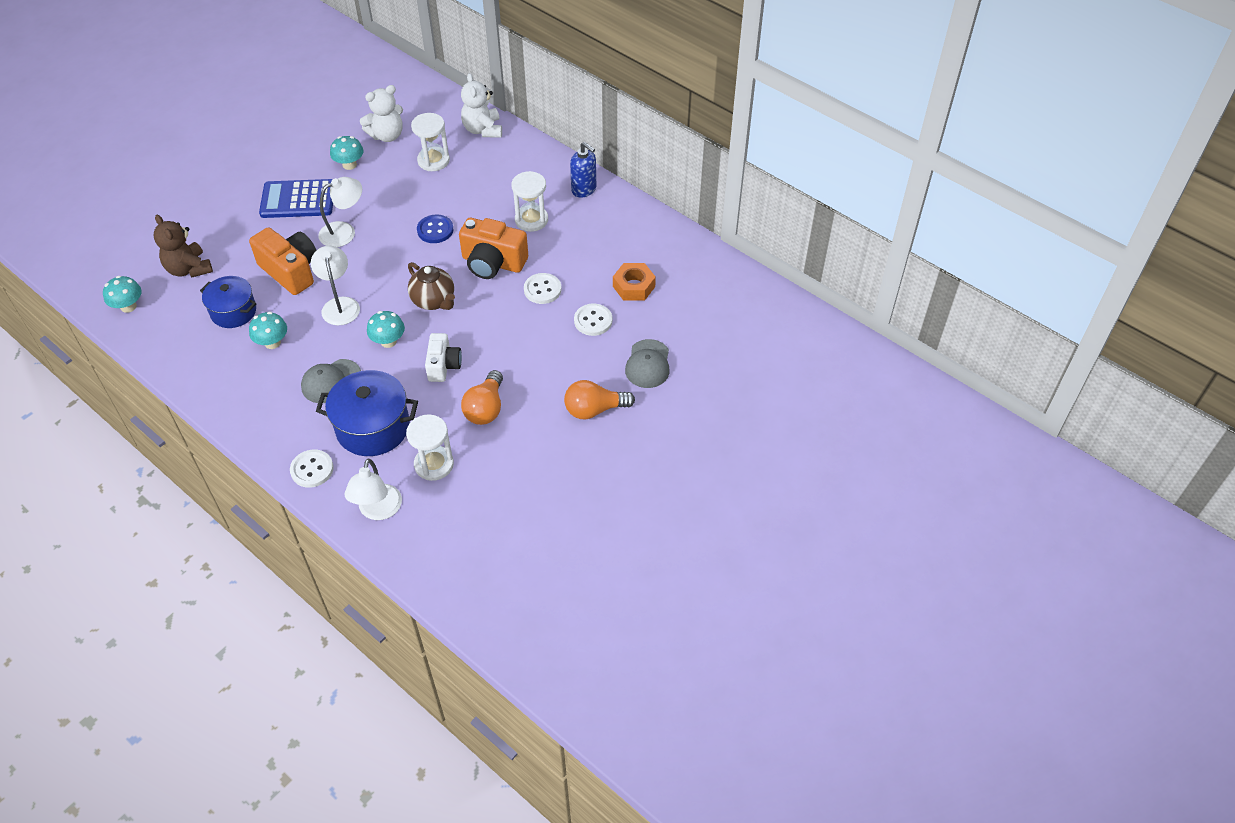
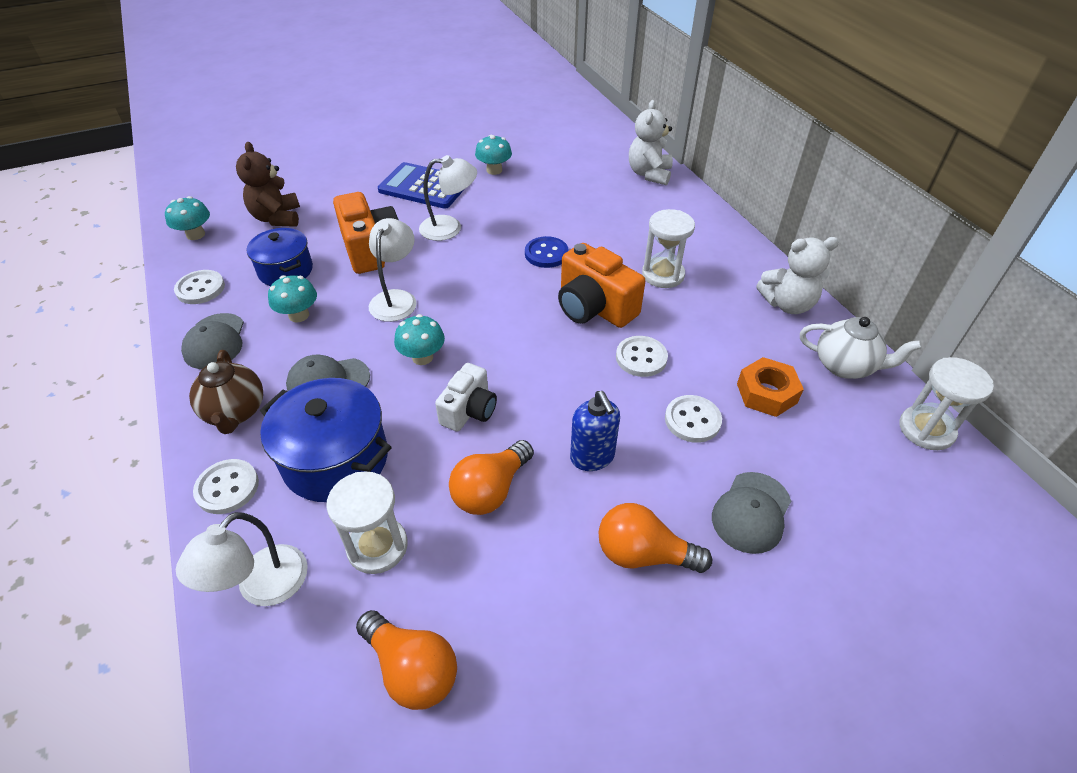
camera: 25 degrees right, 5 degrees down
(174, 349) = (200, 289): none -> white button
(222, 383) = (215, 341): none -> grey cap
(387, 135) = (547, 155): white teddy bear -> white teddy bear (787, 304)
(433, 160) = (581, 188): white hourglass -> white hourglass (926, 430)
(434, 301) = (502, 328): brown teapot -> brown teapot (235, 412)
(493, 513) = (412, 669): none -> orange light bulb
(584, 189) = (741, 260): blue soap dispenser -> blue soap dispenser (592, 457)
(678, 250) = (845, 366): none -> white teapot

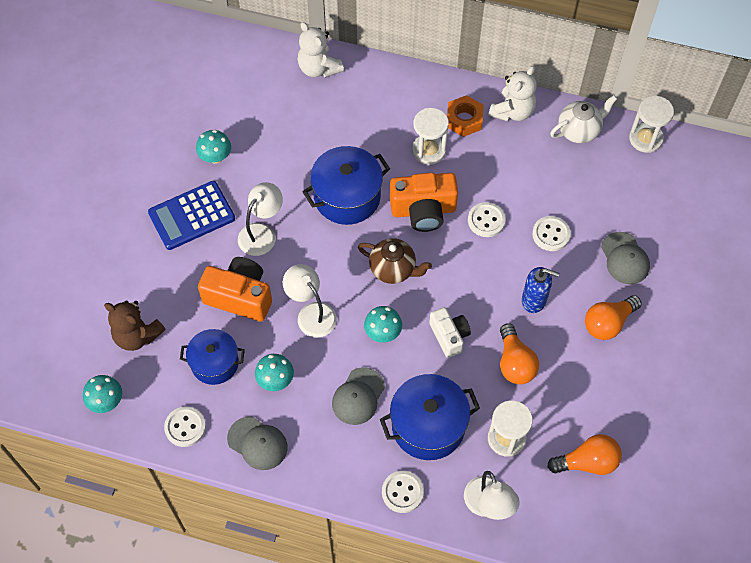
camera: 50 degrees left, 15 degrees up
(235, 412) = (341, 461): brown teapot -> brown teapot (393, 269)
(546, 254) = (347, 197): blue button -> blue pot
(766, 393) = (564, 184): orange nut -> orange nut (464, 120)

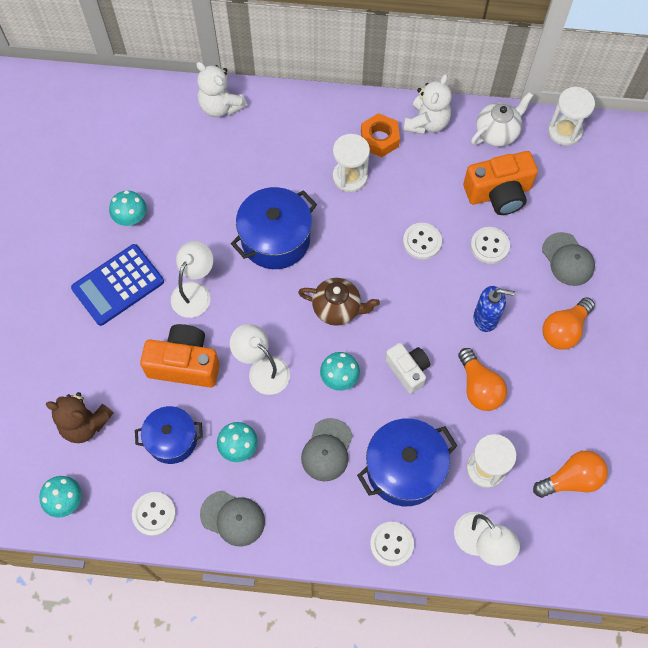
camera: 10 degrees left, 5 degrees up
(423, 210) = (356, 241): orange camera -> orange camera (498, 193)

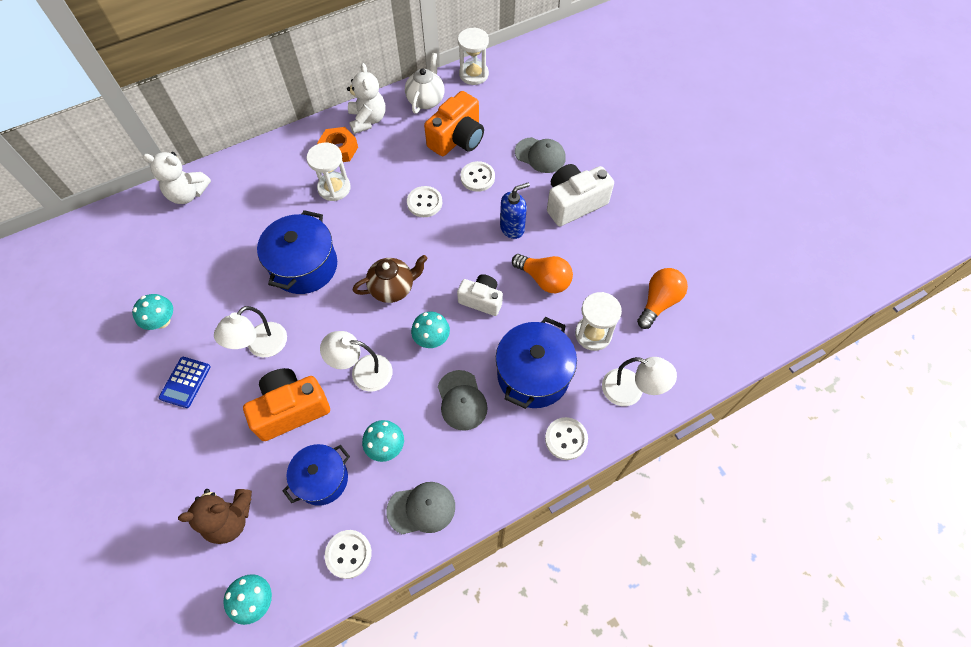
camera: 35 degrees left, 5 degrees down
(118, 285) = (185, 382): blue calculator -> blue calculator, size x0.59
(195, 292) = (261, 346): white lamp -> white lamp turned 135 degrees counterclockwise
(564, 330) = (574, 203): orange light bulb -> white camera

